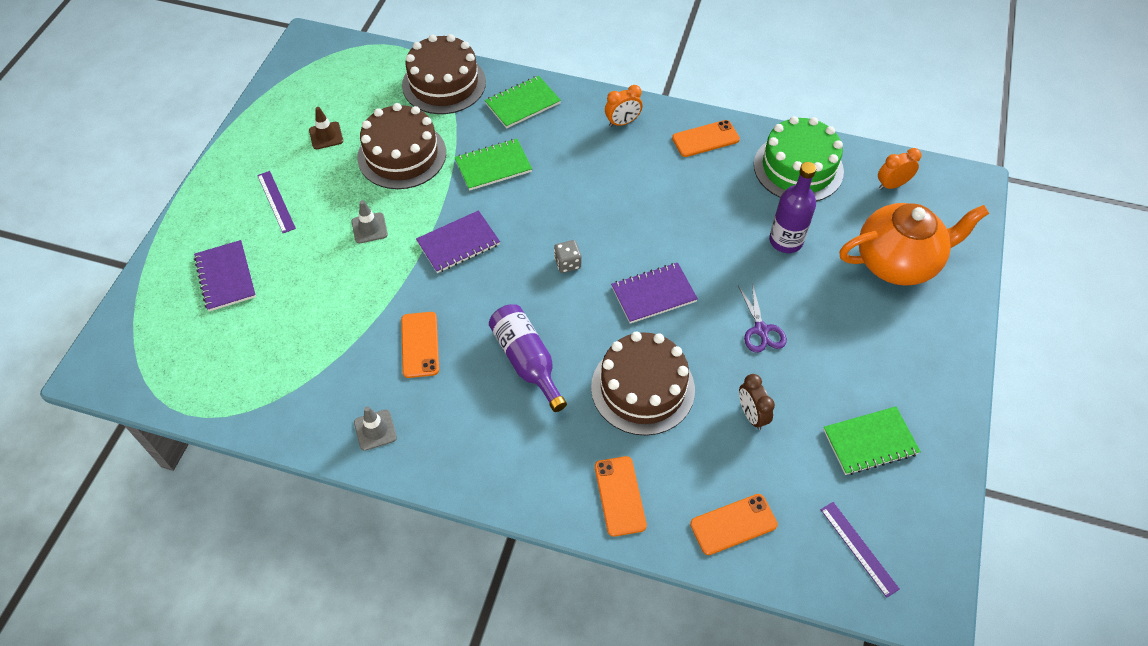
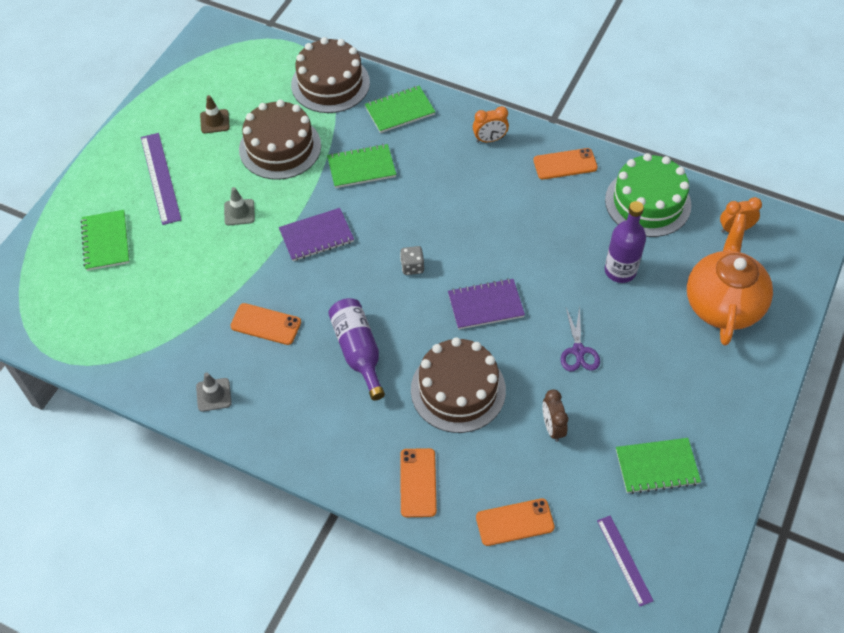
camera: 10 degrees right, 0 degrees up
(226, 277) = (106, 241): purple notebook -> green notebook
(276, 201) = (160, 178): purple ruler -> purple ruler, size x1.55
(420, 345) = (266, 324): orange phone -> orange phone turned 75 degrees counterclockwise
(897, 262) = (722, 304): orange teapot -> orange teapot turned 75 degrees counterclockwise

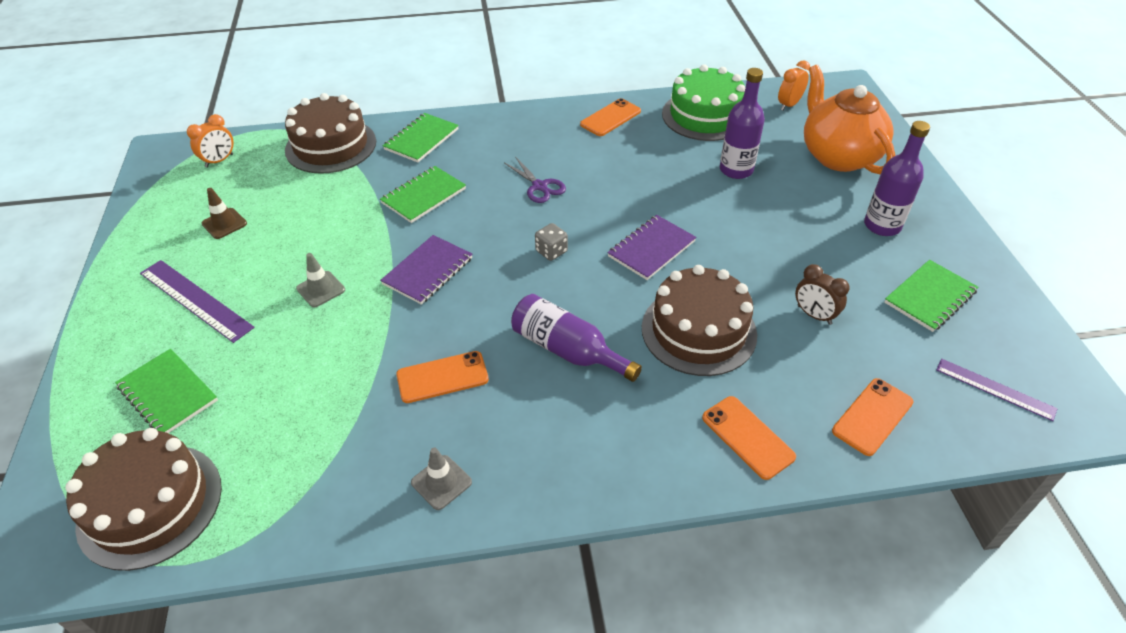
camera: 35 degrees left, 10 degrees down
(280, 147) = (320, 215): brown cake -> brown cake (150, 505)
(489, 139) = (527, 127): orange clock -> orange clock (219, 161)
(578, 351) = (768, 243): purple scissors -> purple scissors (539, 186)
(687, 387) = (882, 225): none -> purple bottle

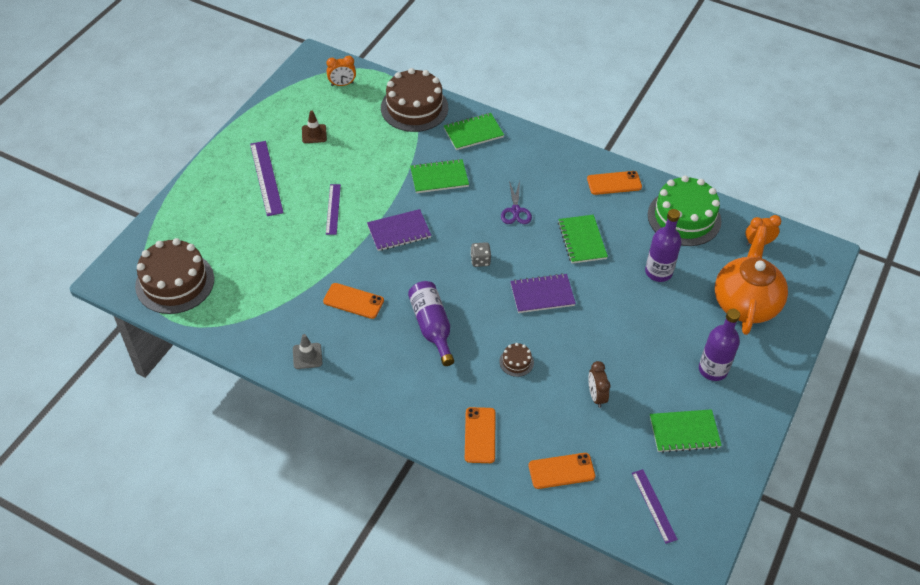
camera: 35 degrees right, 5 degrees up
(168, 393) = (218, 227): green notebook -> green notebook (582, 240)
(321, 289) = (333, 209): grey traffic cone -> purple ruler
(698, 331) = (516, 362): brown cake -> brown cake, size x0.42

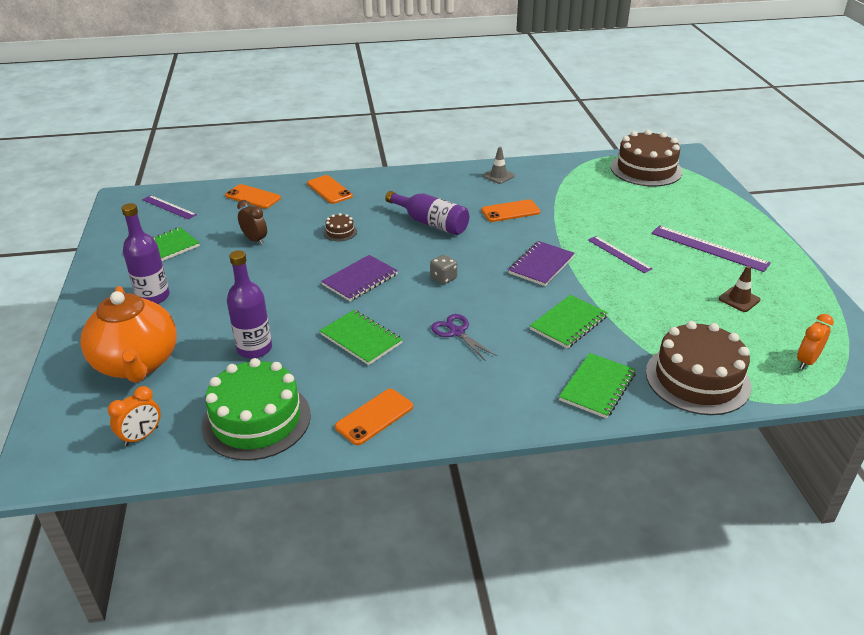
camera: 145 degrees right, 15 degrees down
(561, 471) = (253, 197): orange phone -> orange phone turned 75 degrees clockwise

